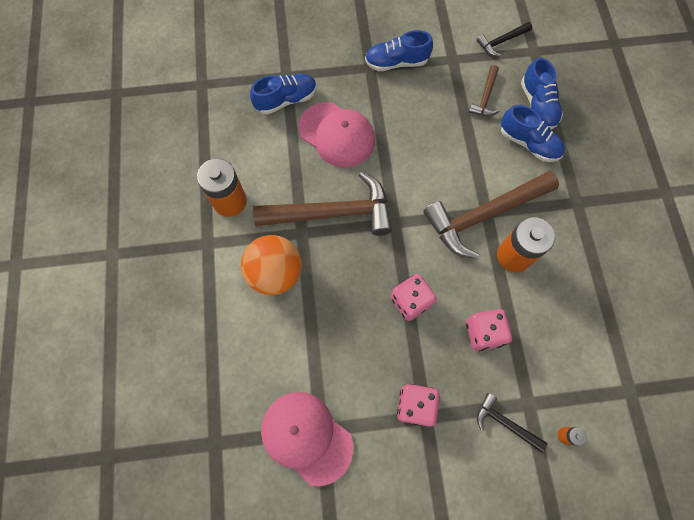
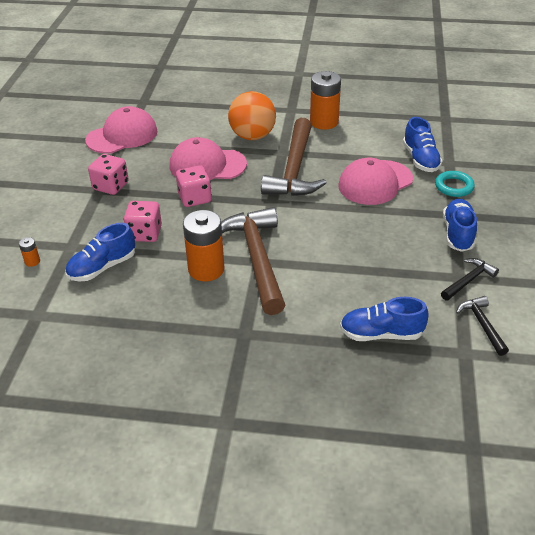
camera: 105 degrees right, 30 degrees down
(326, 69) = (454, 186): none -> turquoise ring
(346, 307) = (207, 165): none -> pink cap
(485, 97) = (400, 291): brown hammer -> none
(504, 422) = (66, 229): black hammer -> black hammer (468, 280)
(528, 143) = (330, 312): blue shoe -> blue shoe (102, 267)

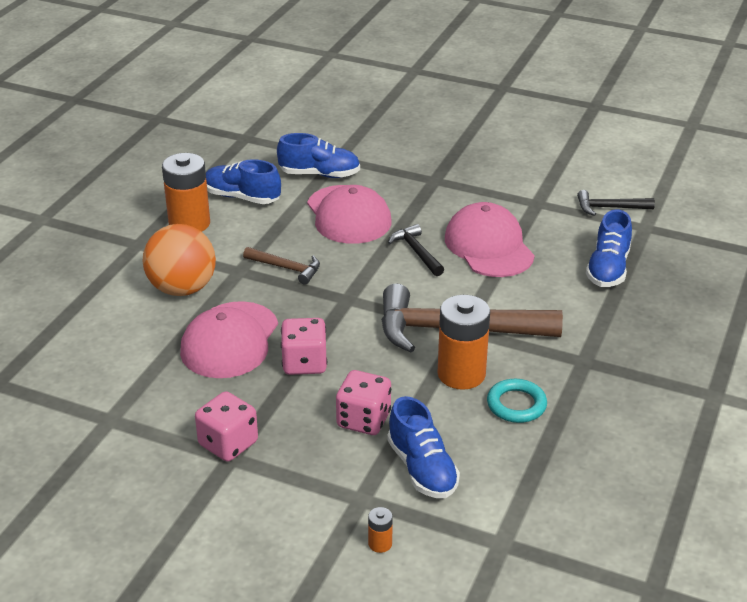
camera: 75 degrees left, 5 degrees down
(122, 135) = (89, 418): pink cap -> pink cap (489, 246)
(294, 170) = (287, 268): brown hammer -> brown hammer, size x0.47
(454, 186) = (384, 167): turquoise ring -> turquoise ring (516, 405)
(458, 233) = (468, 185): blue shoe -> blue shoe (242, 197)
(468, 280) = (544, 198): black hammer -> black hammer (416, 252)

